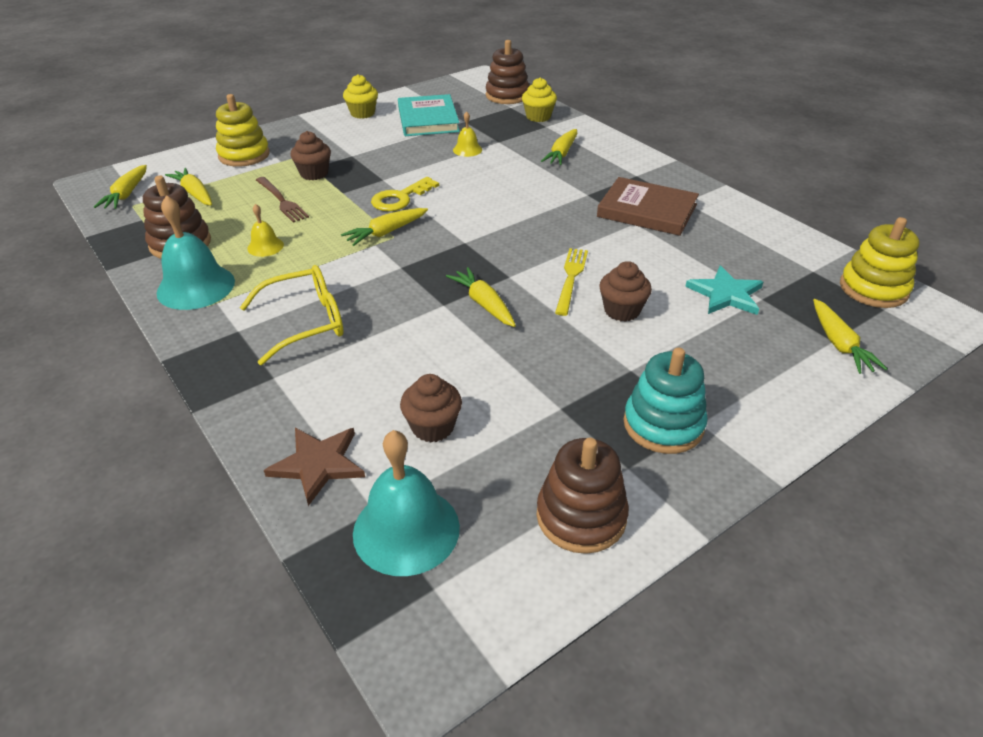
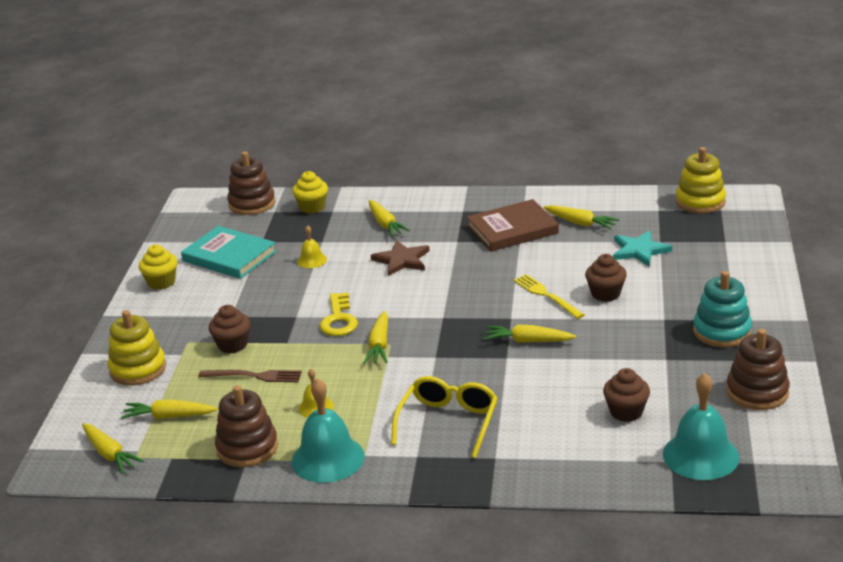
camera: 45 degrees left, 10 degrees down
(318, 464) = (607, 468): brown star -> brown star (401, 260)
(839, 344) = (729, 241): yellow carrot -> yellow carrot (580, 223)

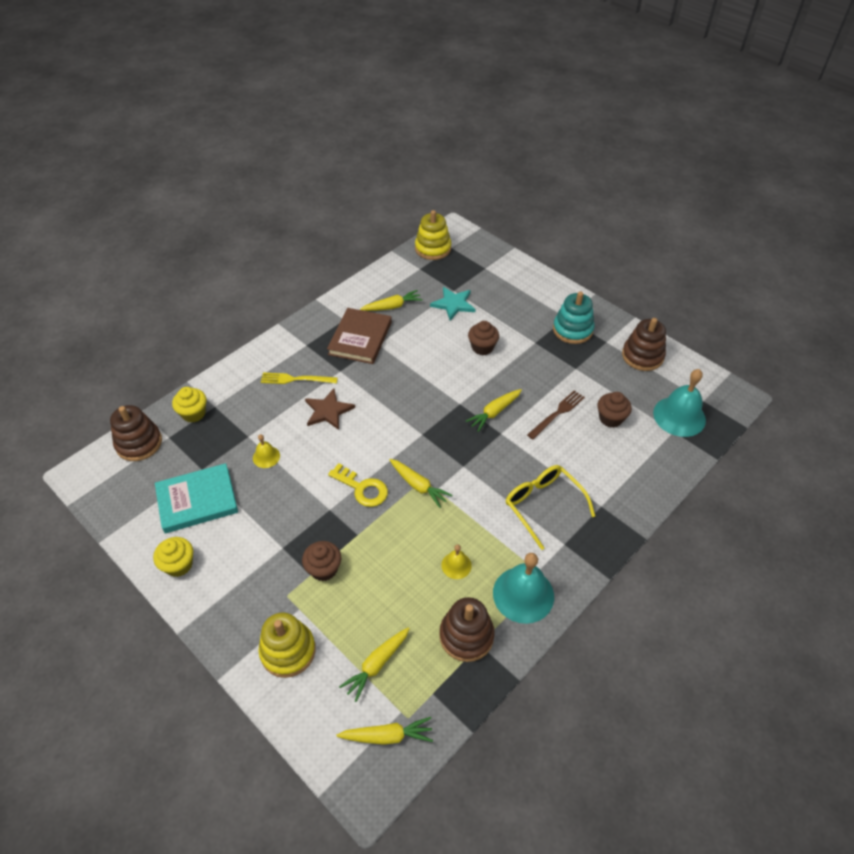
camera: 55 degrees left, 20 degrees up
(254, 376) = (379, 579): brown fork -> brown fork (557, 413)
(385, 224) = (271, 391): yellow carrot -> none
(546, 295) = (454, 372): yellow fork -> yellow fork (296, 379)

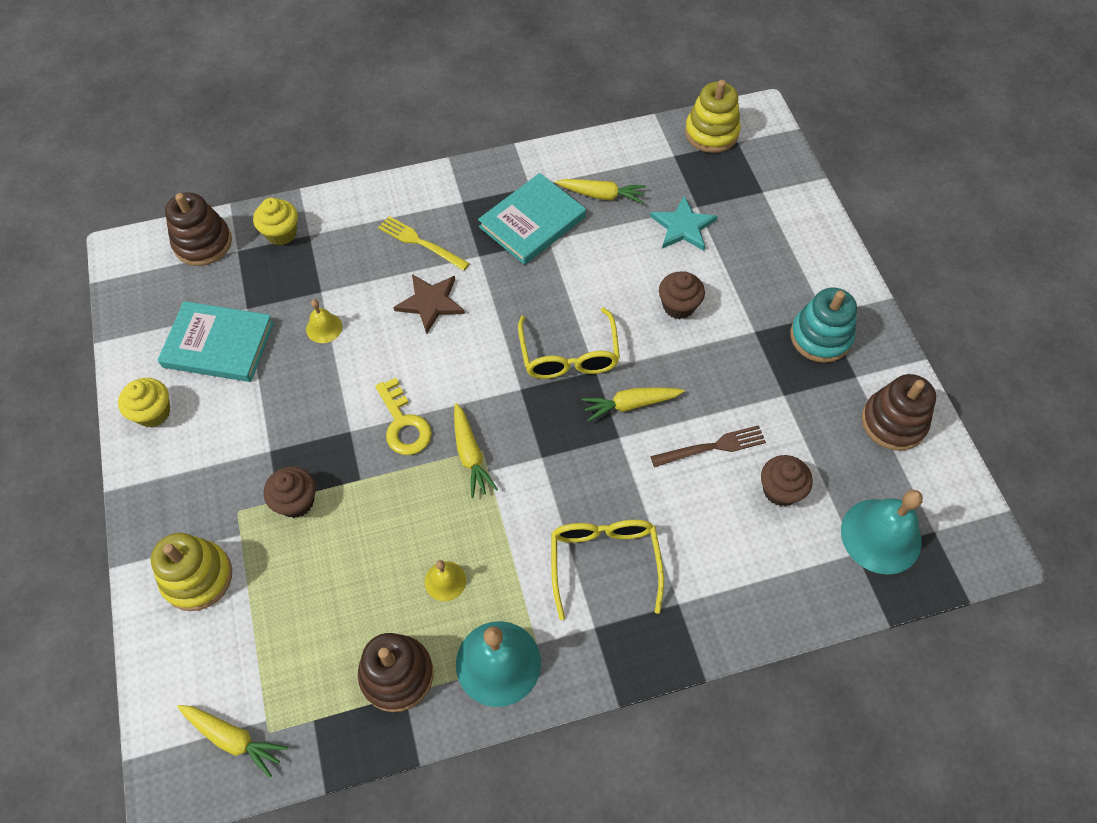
camera: 30 degrees right, 10 degrees up
(360, 338) = (532, 222): brown book -> turquoise book
(377, 664) = (277, 649): yellow carrot -> none
(437, 402) = (569, 355): none -> yellow glasses

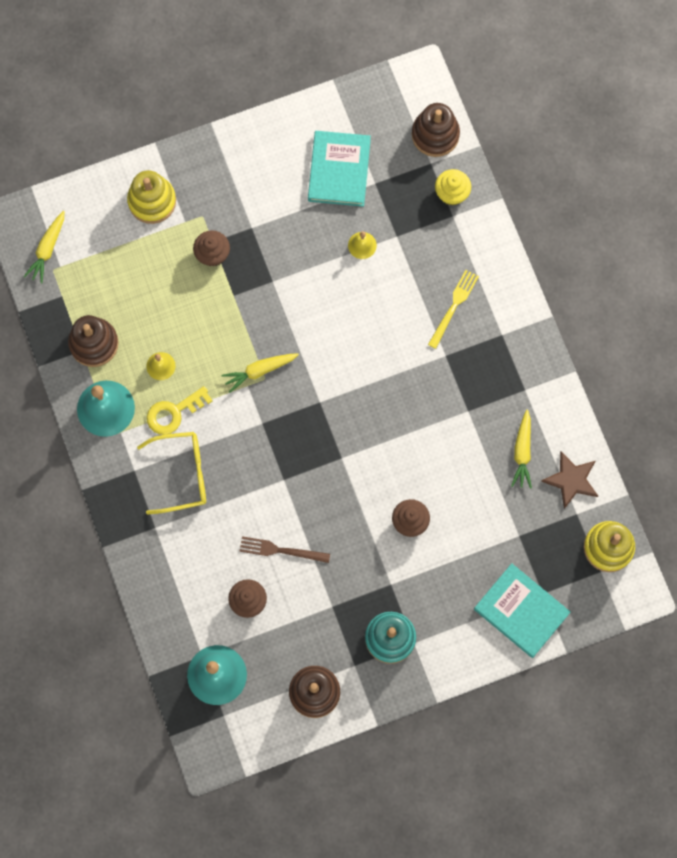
camera: 85 degrees right, 15 degrees up
(153, 412) = (276, 138): yellow cupcake -> none
(403, 424) = (281, 319): yellow key -> yellow key (174, 412)
(430, 303) = (394, 323): brown star -> brown star (571, 480)
(532, 222) = (485, 395): turquoise book -> turquoise book (521, 611)
(569, 355) = (354, 436): yellow glasses -> none
(631, 404) = (313, 487): yellow carrot -> none
(683, 227) = (494, 524): turquoise star -> none
(712, 447) = (281, 550): brown fork -> brown fork turned 120 degrees clockwise

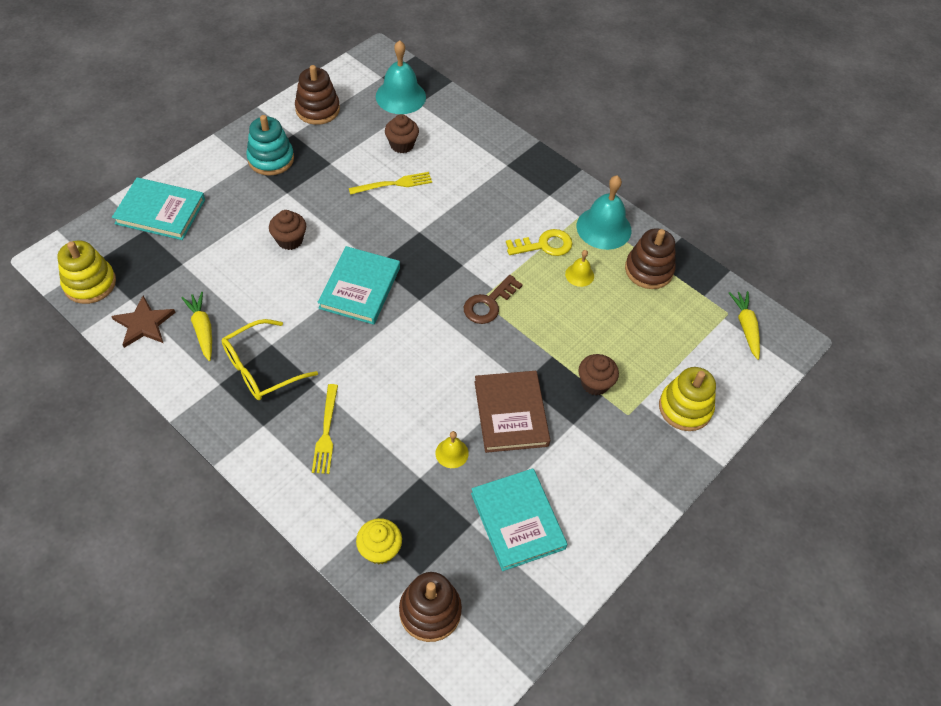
camera: 150 degrees right, 20 degrees down
(174, 412) = (544, 245): yellow key -> yellow key turned 45 degrees clockwise
(181, 474) = (508, 205): yellow glasses -> yellow glasses (261, 368)
(260, 371) = (489, 303): yellow carrot -> brown key
(281, 550) = (394, 184): brown fork -> yellow fork
(297, 258) = (511, 413): none -> brown book
(367, 437) = (360, 288): none -> turquoise book

